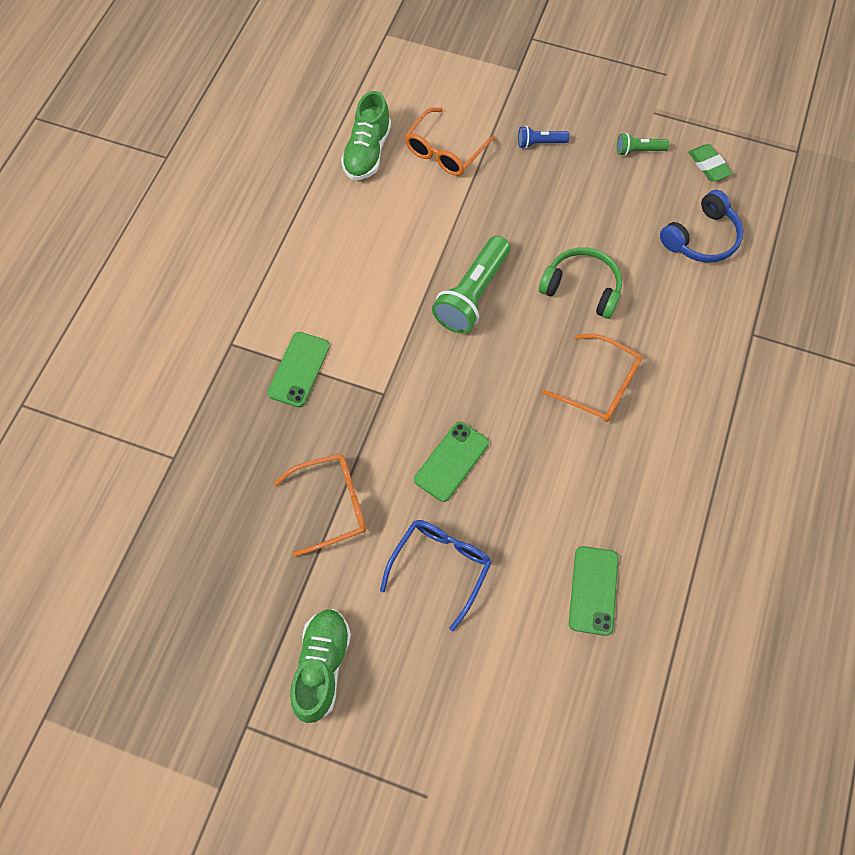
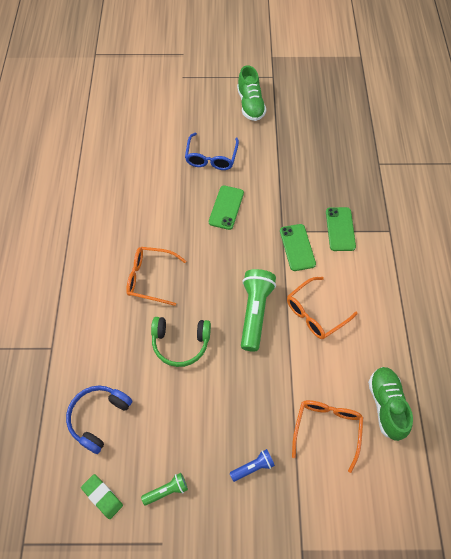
camera: 160 degrees right, 5 degrees down
(331, 505) = (282, 167): orange glasses -> orange glasses (315, 313)
(593, 590) = (127, 170): green phone -> green phone (297, 247)

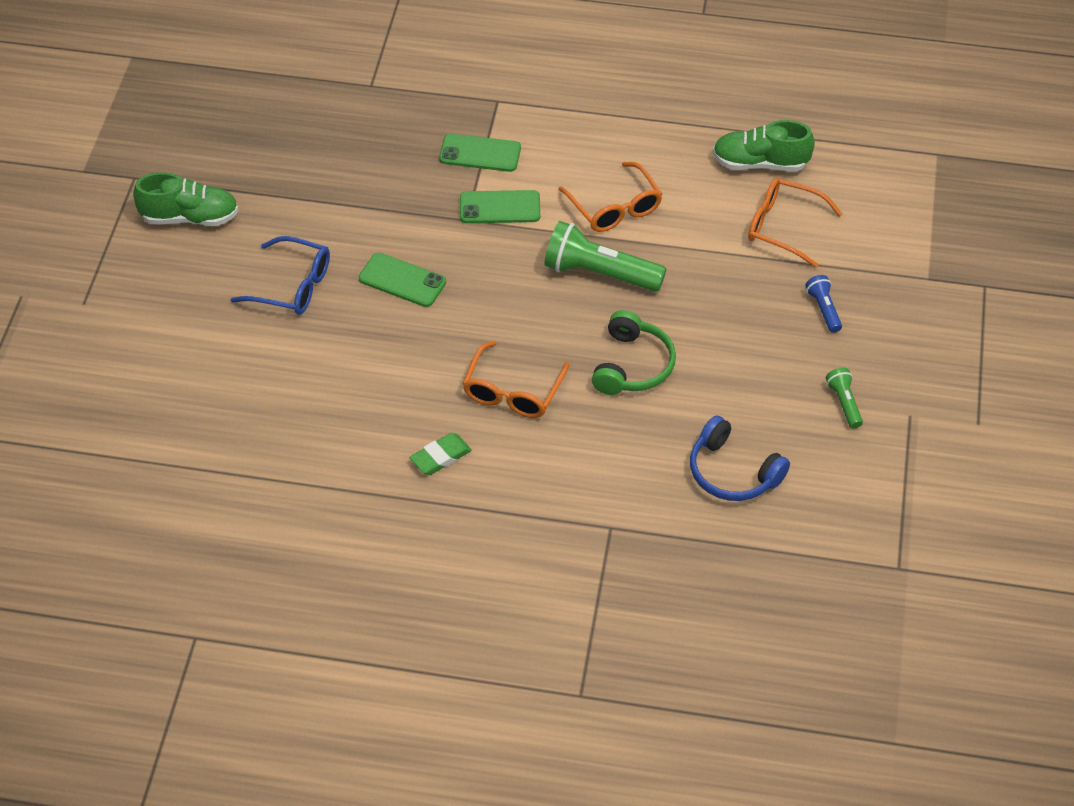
camera: 80 degrees left, 10 degrees down
(102, 496) = (844, 474): green eraser -> green eraser (440, 457)

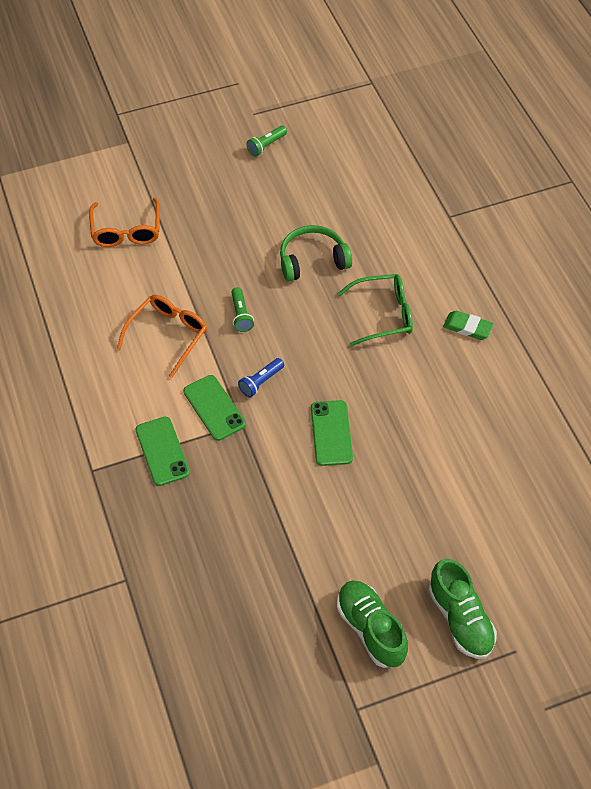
camera: 120 degrees left, 5 degrees up
(292, 286) = (388, 505): blue glasses -> none
(513, 391) = (383, 314): orange glasses -> green glasses
(599, 273) = (241, 315): green flashlight -> green flashlight, size x0.50
(732, 472) = (361, 176): blue headphones -> none
(760, 163) = (67, 268): green shoe -> green shoe (460, 618)
(823, 309) = (192, 183): blue flashlight -> blue flashlight (260, 382)

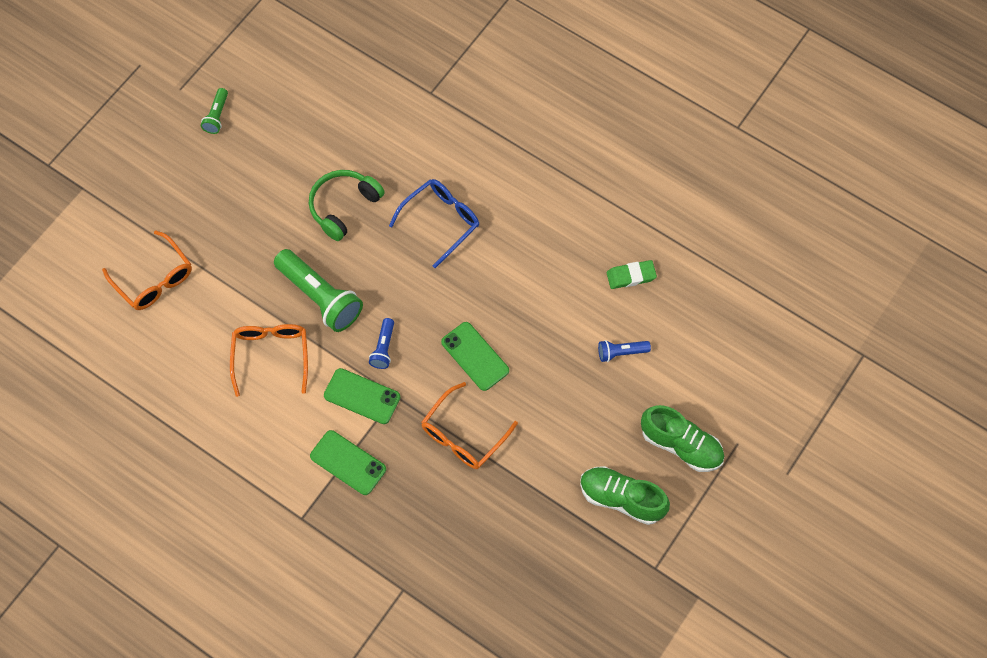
camera: 35 degrees left, 10 degrees up
(241, 315) = (320, 297): green flashlight -> green flashlight, size x2.00
(273, 489) = (463, 435): none -> orange glasses
(383, 314) = (441, 221): green glasses -> blue glasses
(462, 506) = (621, 352): none -> blue flashlight
(467, 327) = (518, 190): green eraser -> green eraser (631, 276)

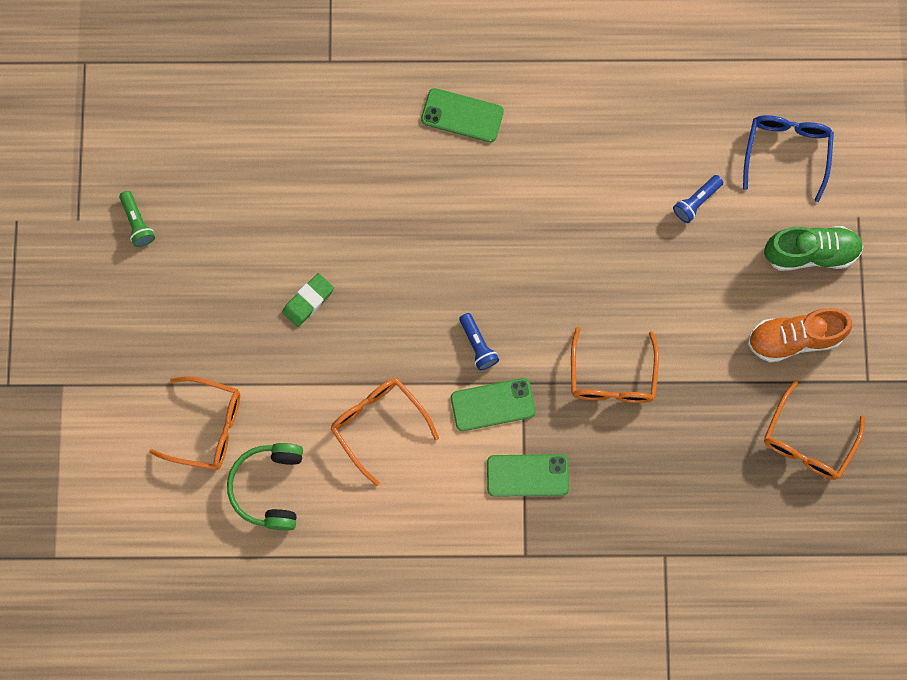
camera: 35 degrees left, 10 degrees up
(320, 297) = (381, 336): green flashlight -> none
(343, 206) = (334, 232): green headphones -> green headphones (269, 487)
(441, 221) = (438, 185): blue glasses -> blue glasses (786, 152)
(475, 356) = (567, 295): green phone -> green phone (462, 115)
(575, 581) = (807, 441): none -> orange glasses
(621, 499) = (794, 338): green shoe -> orange shoe
(631, 276) = (652, 121): green eraser -> green eraser (308, 301)

